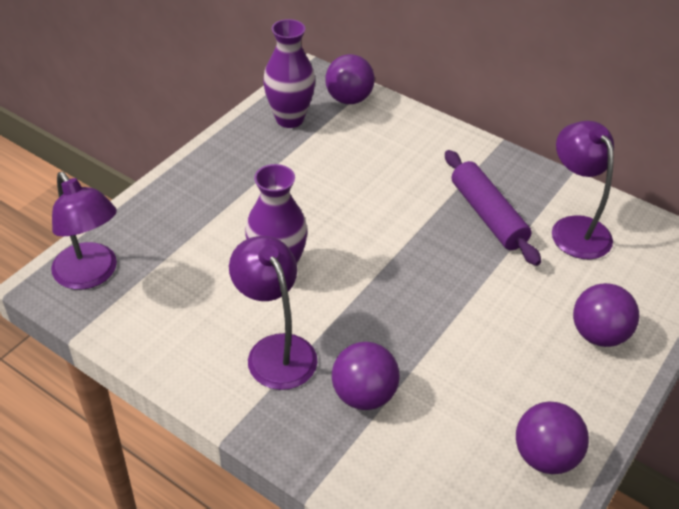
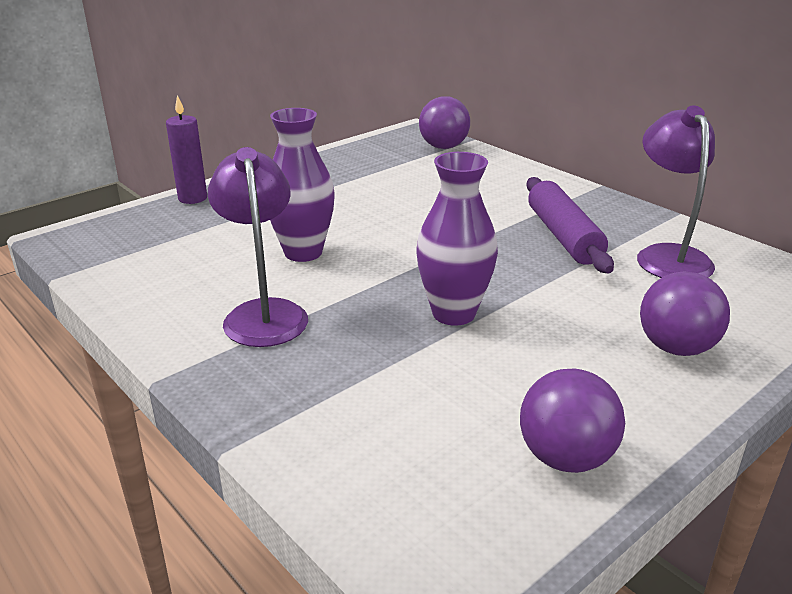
camera: 15 degrees right, 15 degrees down
(91, 275) = (108, 236): purple lamp -> none
(143, 209) = (192, 198): none -> purple candle
(289, 119) = (376, 154): purple vase -> purple vase (453, 313)
(363, 395) = (347, 364): purple ball -> none

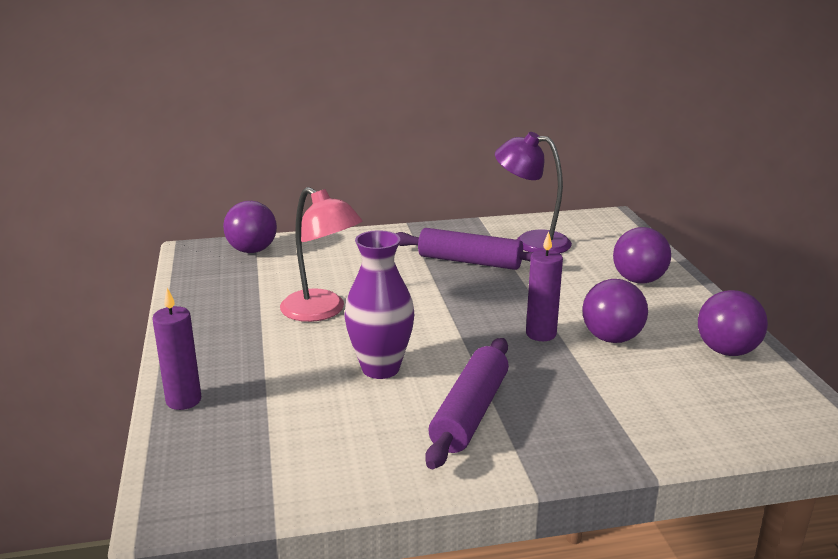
camera: 60 degrees left, 5 degrees down
(264, 313) = (470, 413): purple lamp -> purple rolling pin
(373, 202) = (322, 311): none -> pink lamp
(453, 313) = (541, 334): purple vase -> purple candle
(496, 360) = (611, 338): none -> purple ball

